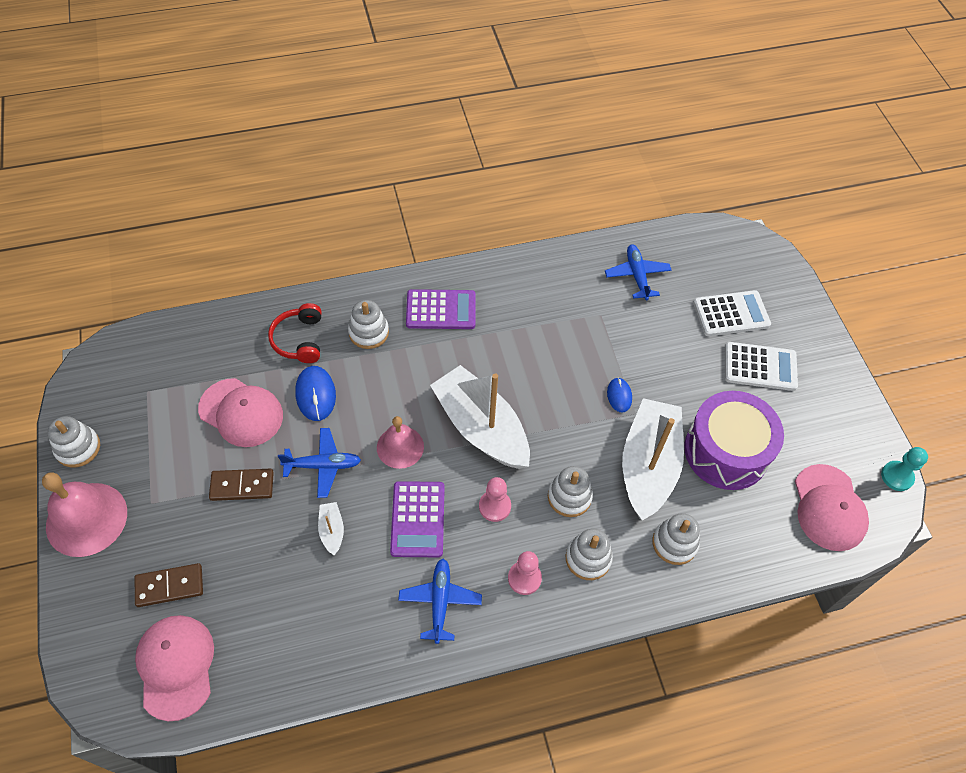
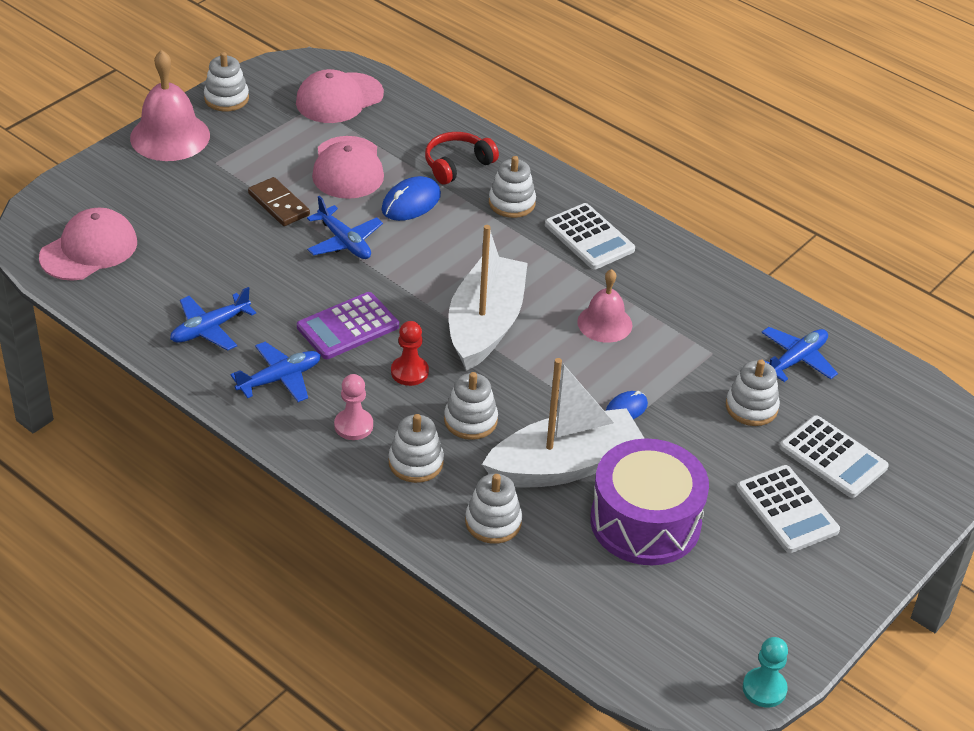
camera: 55 degrees right, 15 degrees down
(169, 586) = (152, 211): brown domino -> none
(332, 530) = (286, 278): white boat -> none
(347, 622) = (210, 329): none -> blue plane
(400, 447) = (411, 281): pink bell -> pink bell (604, 323)
(441, 310) = (589, 237): purple calculator -> white calculator
(494, 506) = (409, 372): pink pawn -> red pawn
(662, 326) = (751, 407): none -> white stacking toy
(829, 508) = (660, 638): pink cap -> pink cap (339, 98)

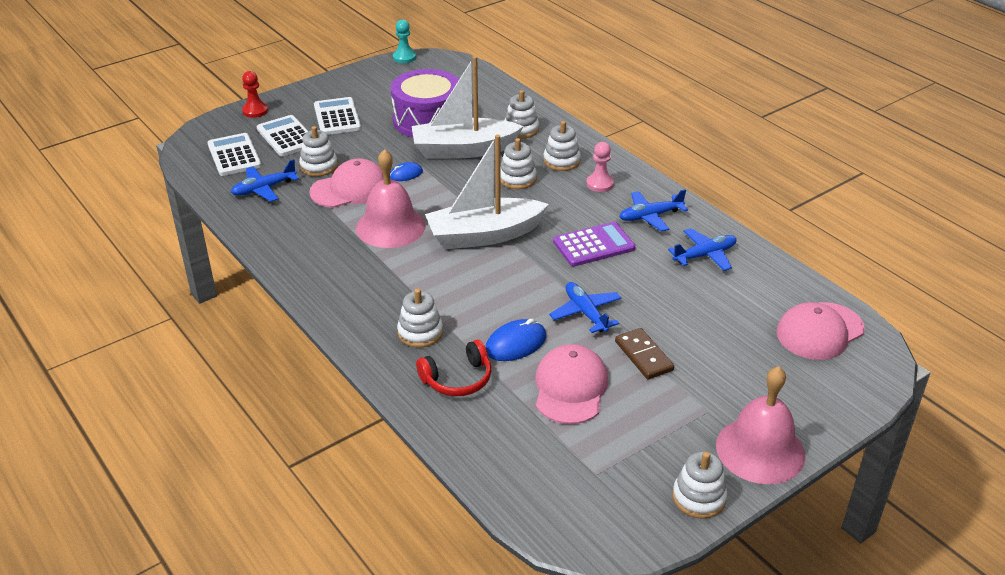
camera: 165 degrees left, 5 degrees down
(339, 98) = (565, 481): pink cap -> pink cap (350, 189)
(409, 372) = (552, 211): red pawn -> red pawn (255, 111)
(485, 325) = (484, 235): white boat -> white boat turned 45 degrees clockwise
(589, 237) = (365, 293): white calculator -> white calculator (234, 155)
(604, 323) = (390, 226): pink bell -> pink bell, size x1.58

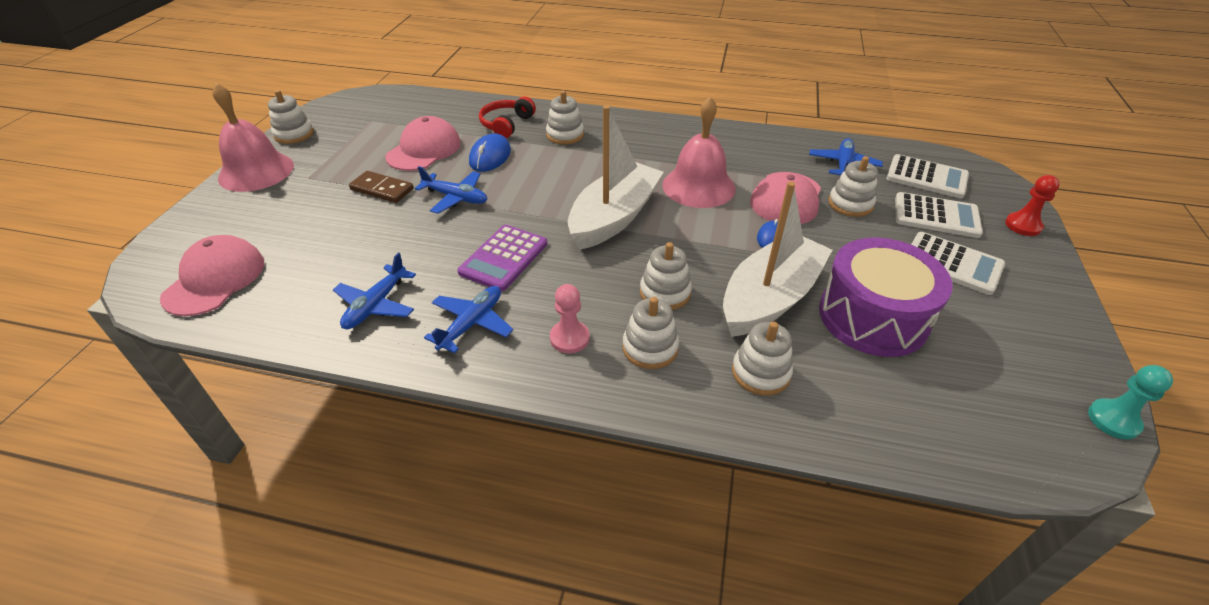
camera: 140 degrees right, 5 degrees up
(570, 388) = (424, 150): pink cap -> pink cap turned 120 degrees counterclockwise

